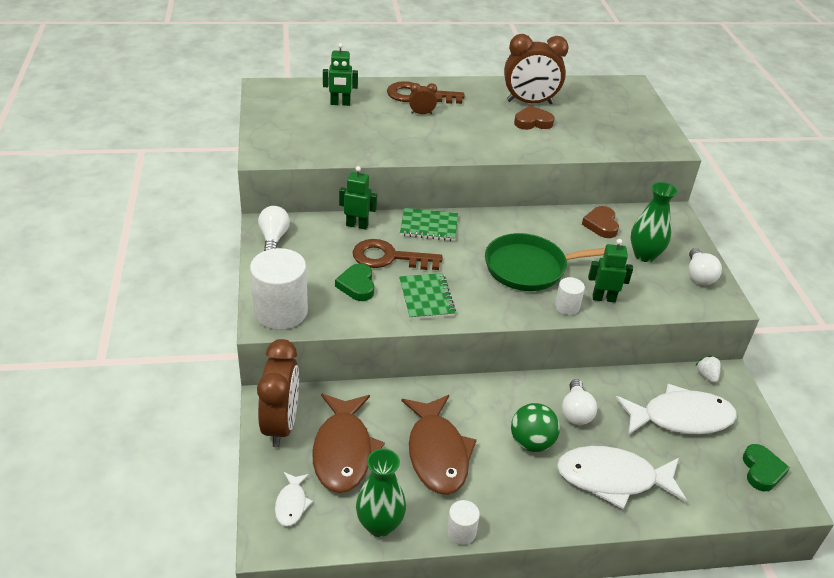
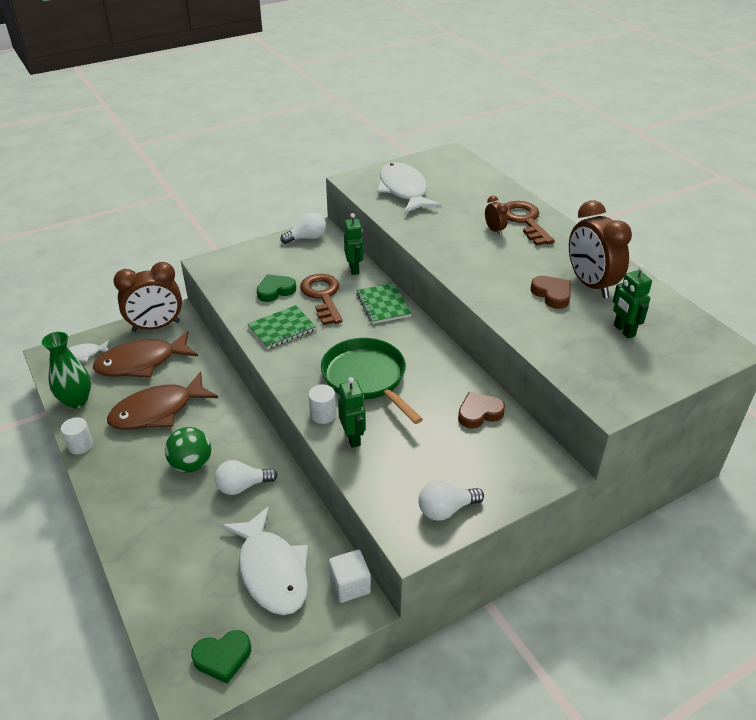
camera: 70 degrees right, 0 degrees up
(280, 312) = (223, 266): white cylinder -> none
(340, 103) = (465, 189): green robot -> green robot (624, 330)
(613, 479) = (167, 530): white fish -> white fish (404, 190)
(644, 255) = (450, 457): green vase -> none
(706, 375) = (350, 585): white strawberry -> white cube

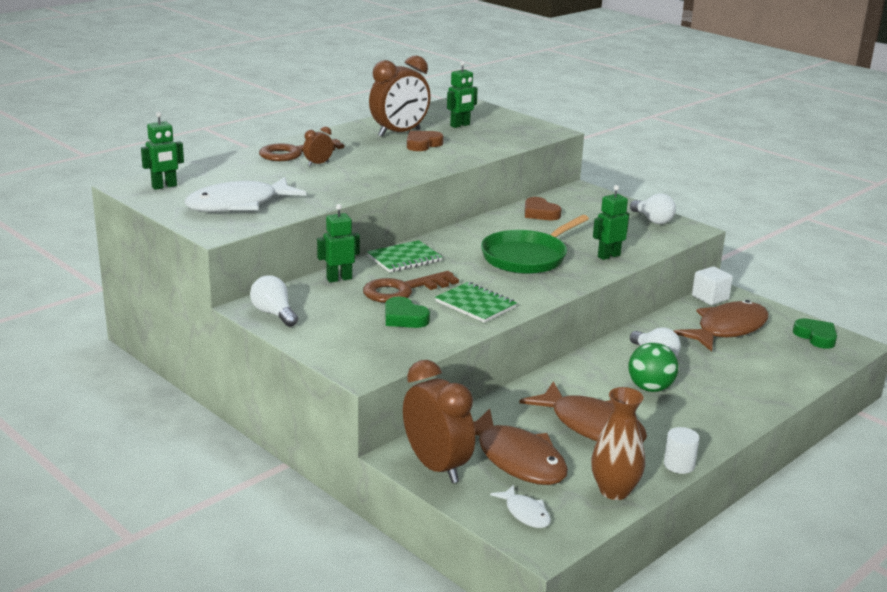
camera: 105 degrees left, 15 degrees down
(76, 401) = (614, 491): green vase -> brown vase
(272, 570) = (727, 329): white fish -> brown fish
(323, 414) = (590, 270): white cylinder -> none
(449, 165) = (164, 186): none -> green robot

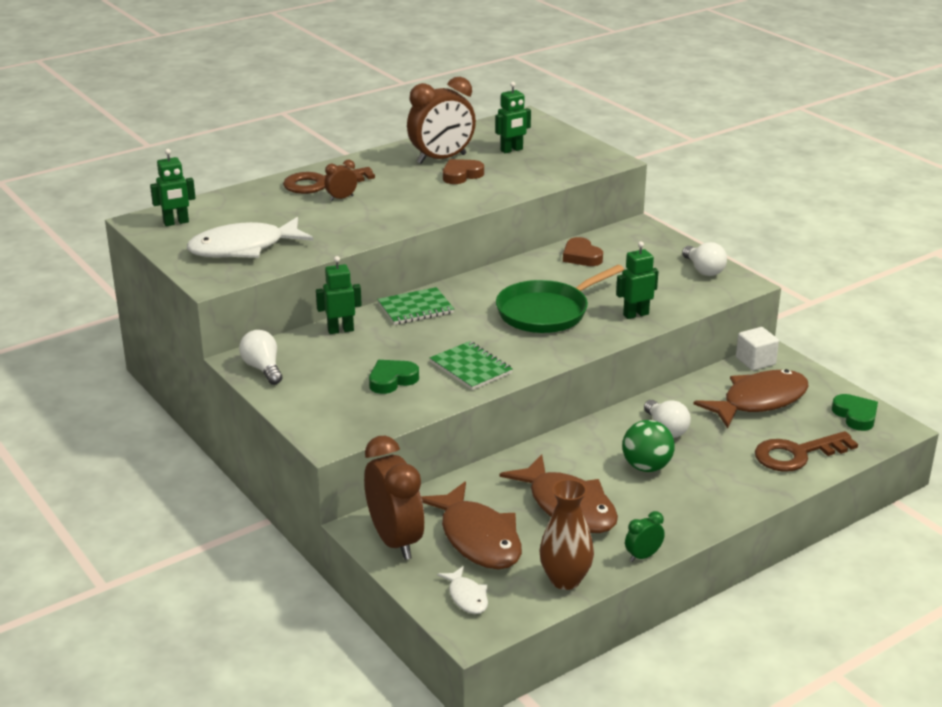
camera: 10 degrees right, 5 degrees up
(402, 290) = (401, 347): brown key -> brown key (797, 454)
(404, 318) = (392, 380): green heart -> green heart turned 90 degrees clockwise
(679, 465) = (643, 556): white cylinder -> green clock

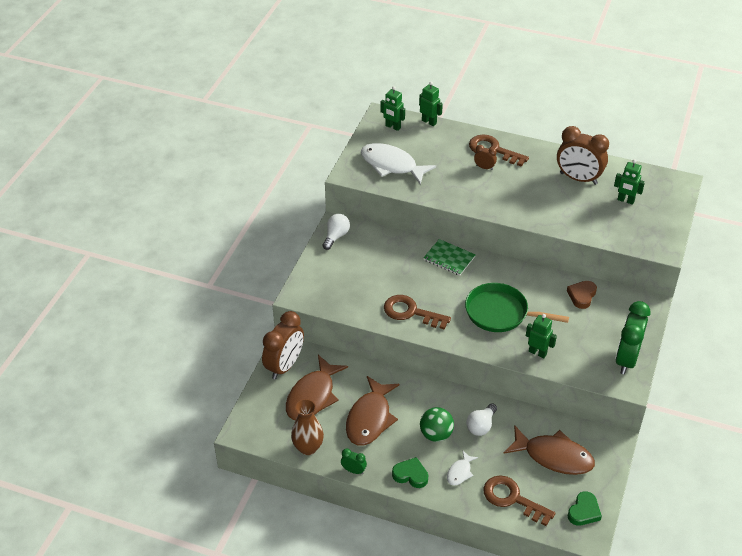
camera: 55 degrees right, 15 degrees up
(340, 330) = (398, 243): green robot -> green robot (429, 122)
(392, 380) = (370, 288): green heart -> green heart (410, 475)
(461, 175) = (566, 197): brown heart -> none
(467, 597) = (264, 416): white fish -> white fish (460, 472)
(471, 368) = (411, 312): green notebook -> brown key
(703, 270) = (626, 359): white light bulb -> green clock
(755, 361) = (598, 435): white cube -> none

